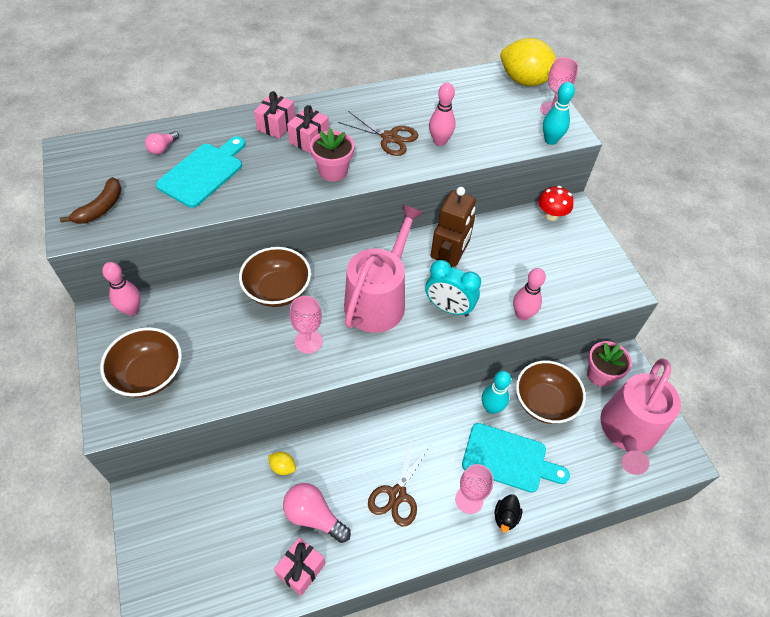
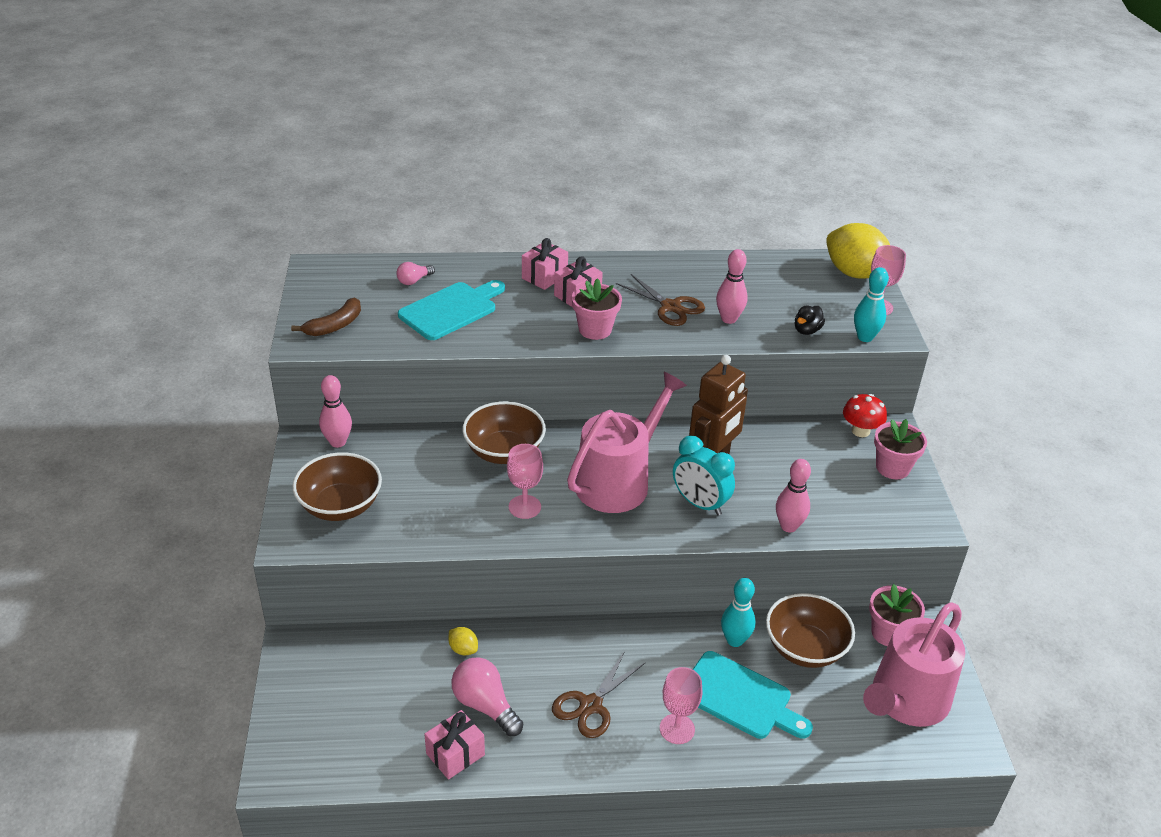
camera: 15 degrees right, 15 degrees down
(505, 517) = (717, 756): black duck -> black duck (807, 330)
(584, 244) = (892, 468): none -> pink flower pot

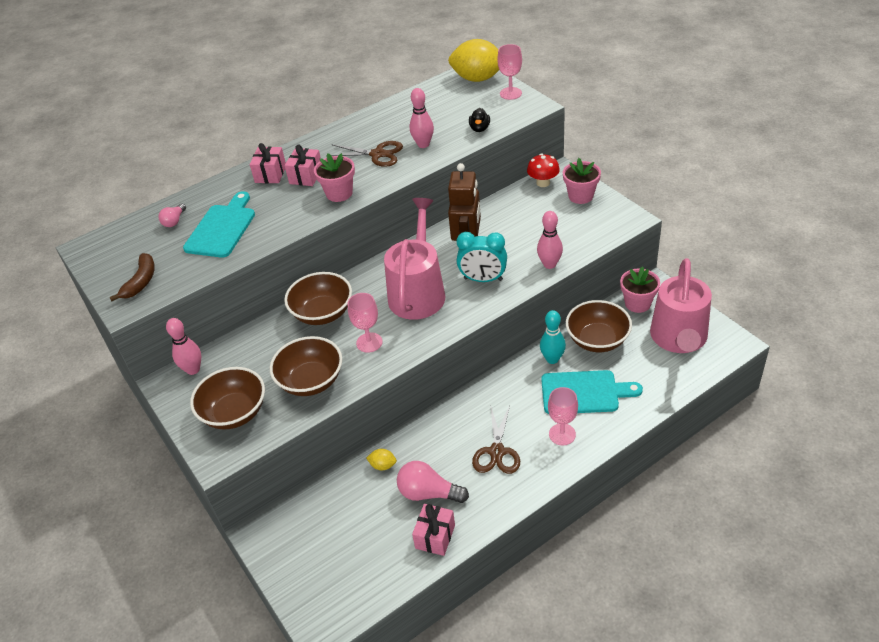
camera: 25 degrees left, 5 degrees up
(436, 515) = (311, 381): none -> brown bowl
(865, 337) = (519, 116): turquoise bowling pin -> none

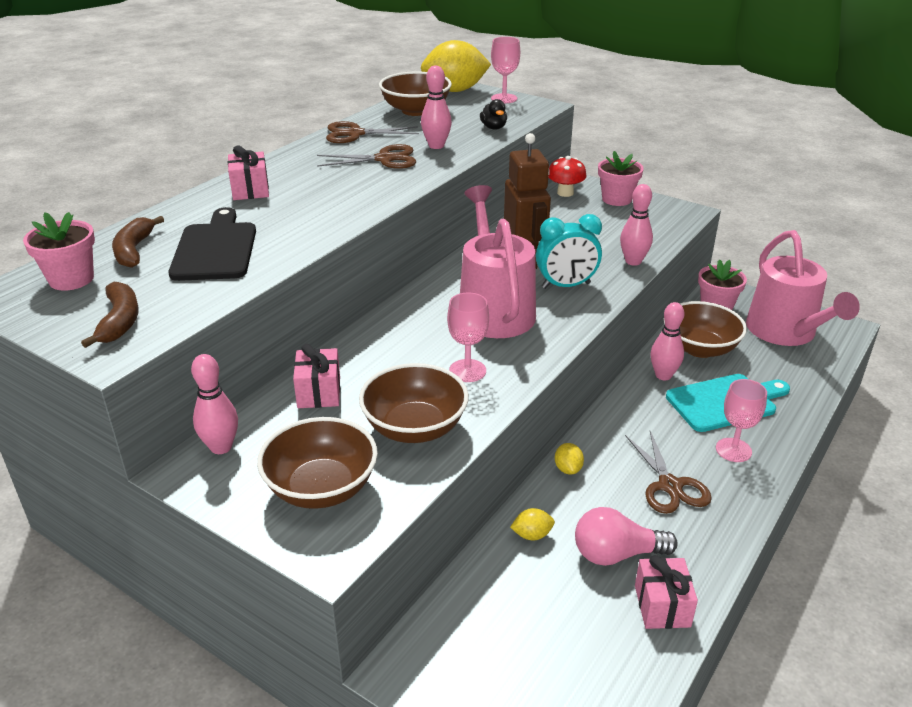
camera: 25 degrees left, 10 degrees down
(174, 221) = (134, 250): pink light bulb -> brown banana
(222, 228) = (215, 249): turquoise cutting board -> black cutting board
(306, 176) = (302, 187): pink gift -> pink gift (319, 392)
(322, 313) = (380, 350): brown bowl -> brown bowl (416, 110)
(339, 193) = (362, 197): pink flower pot -> pink flower pot (71, 279)
(372, 122) = (355, 134): none -> brown scissors
(435, 422) = (568, 469): none -> yellow lemon
(552, 359) = (663, 375): turquoise bowling pin -> pink bowling pin

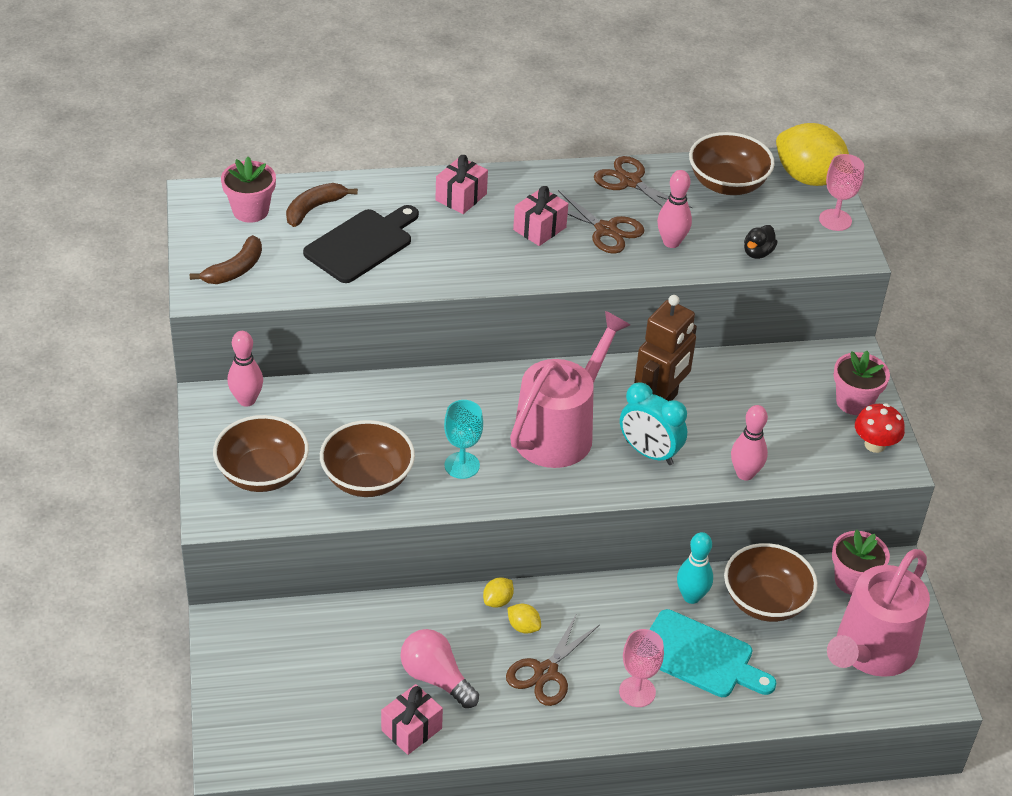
camera: 45 degrees right, 10 degrees up
(319, 392) = (349, 405): pink gift -> pink gift (539, 228)
(467, 371) = (462, 465): pink goblet -> turquoise goblet
(532, 535) = (405, 620): yellow lemon -> yellow lemon (523, 627)
(565, 193) = (819, 360): red mushroom -> red mushroom (875, 445)
(663, 375) = (691, 596): pink bowling pin -> turquoise bowling pin

